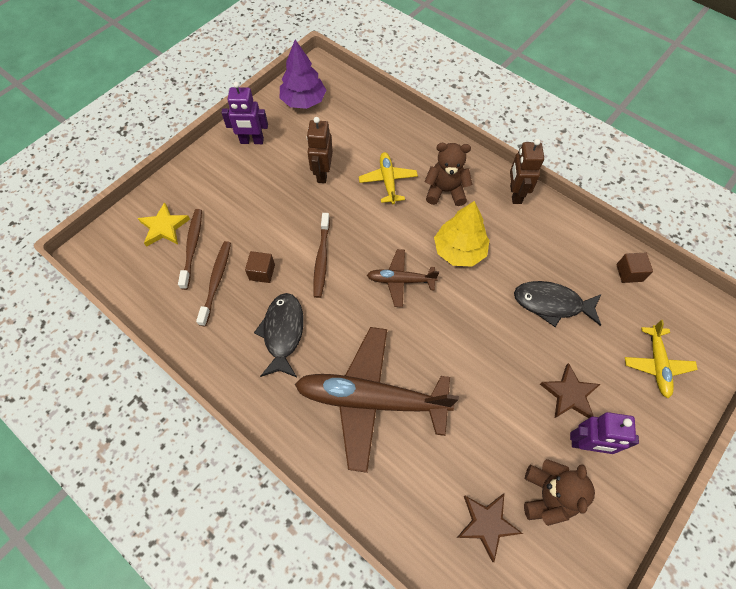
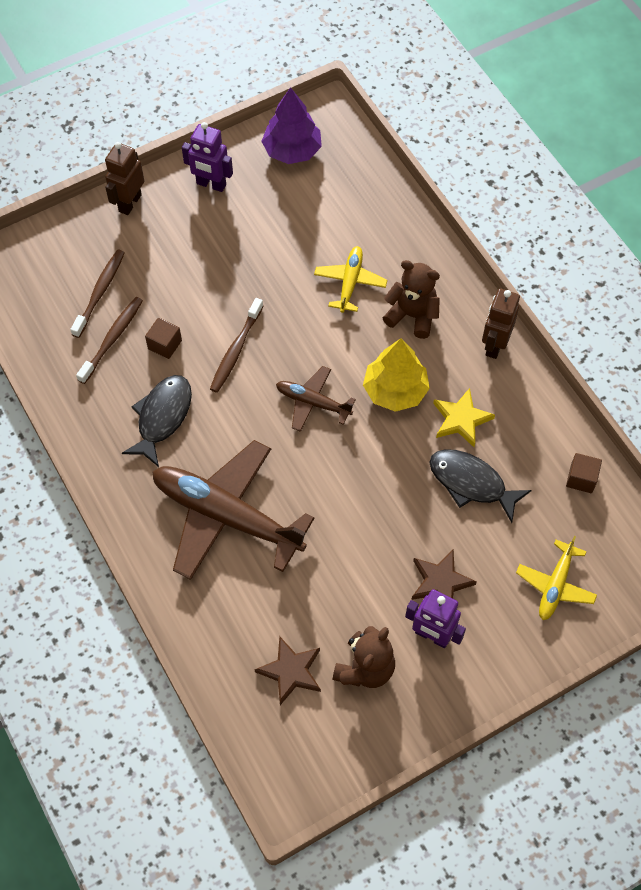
camera: 20 degrees right, 0 degrees up
(164, 227) = (77, 260): yellow star -> yellow star (461, 419)
(322, 173) = (277, 250): brown robot -> brown robot (129, 203)

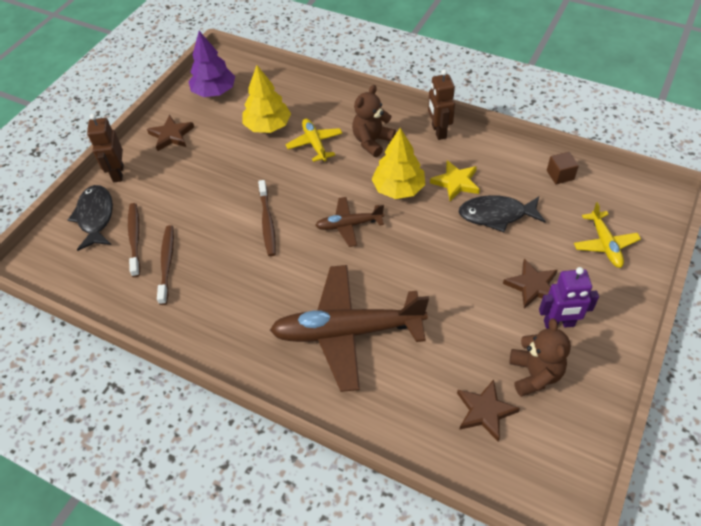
camera: 30 degrees left, 10 degrees down
(162, 417) = (245, 293): black fish -> black fish (95, 217)
(165, 344) = (211, 246): brown cube -> none
(211, 184) = (171, 135): purple robot -> brown star
(317, 230) = (268, 126): none -> yellow tree
(412, 315) = (372, 142): brown teddy bear -> brown teddy bear turned 45 degrees counterclockwise

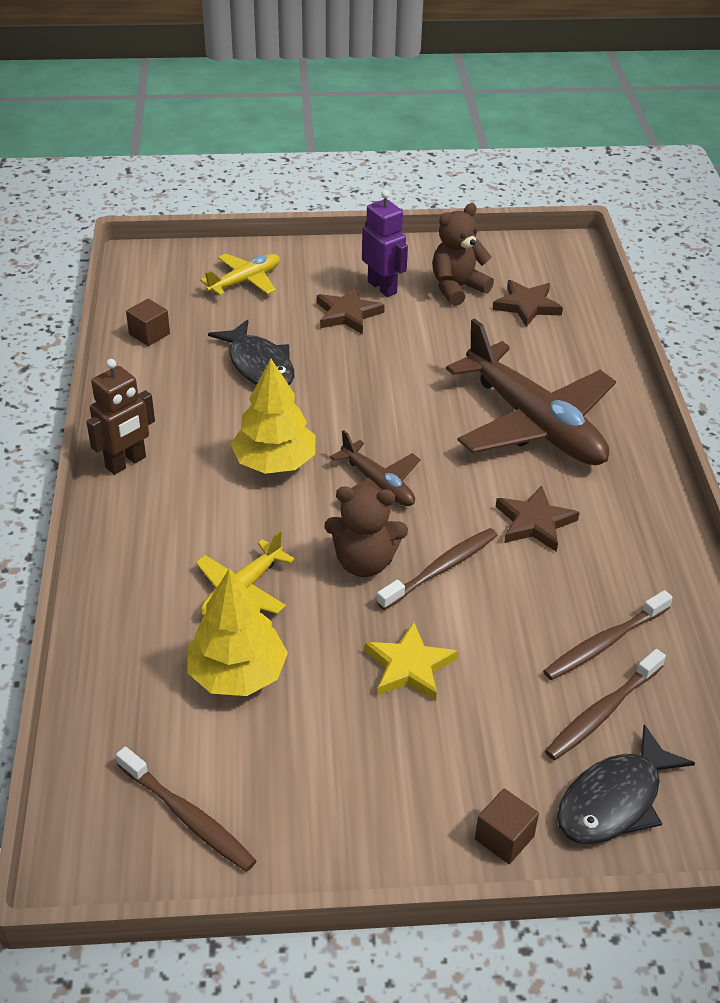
camera: 125 degrees left, 10 degrees down
(118, 173) = (504, 838): brown robot -> brown cube
(171, 135) = (354, 813): brown star -> brown star (534, 522)
(214, 92) = (188, 817): purple tree -> brown toothbrush
(372, 142) = (194, 525): brown teddy bear -> brown teddy bear (364, 562)
(456, 182) = (224, 414): yellow star -> yellow star (409, 666)

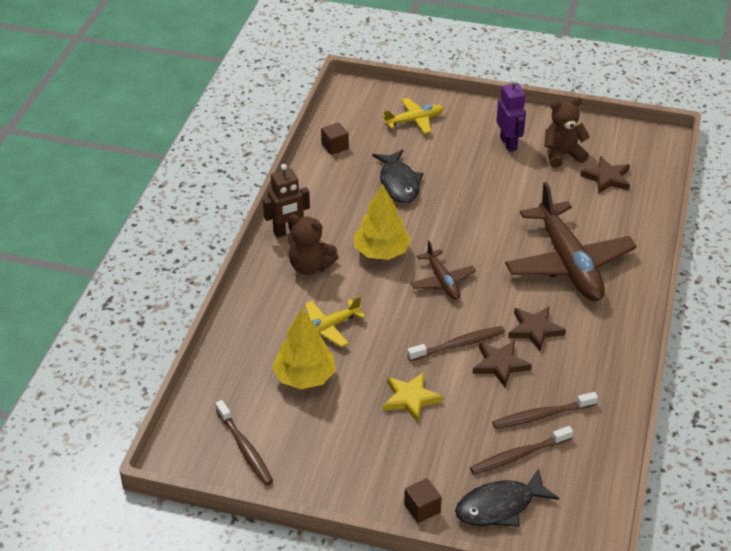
camera: 20 degrees right, 0 degrees up
(347, 314) = (475, 159): brown star -> brown star (500, 364)
(364, 562) = (411, 329): brown teddy bear -> brown teddy bear (310, 267)

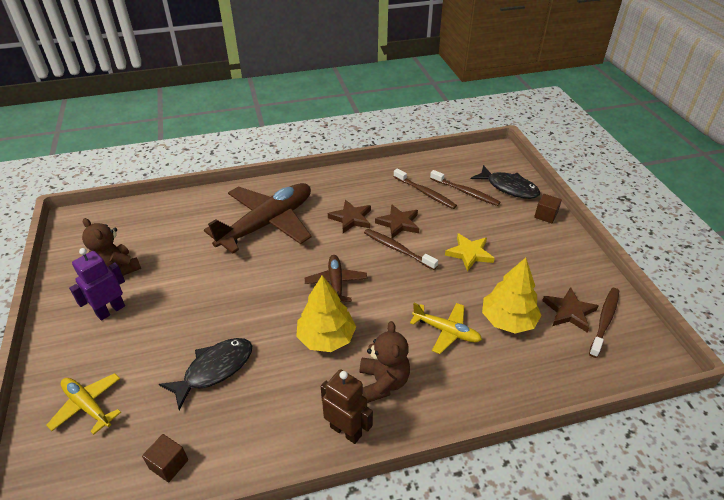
camera: 120 degrees left, 0 degrees up
(442, 281) = (336, 283): brown plane -> brown plane turned 45 degrees counterclockwise
(607, 178) = (143, 234): brown star -> brown star (569, 312)

